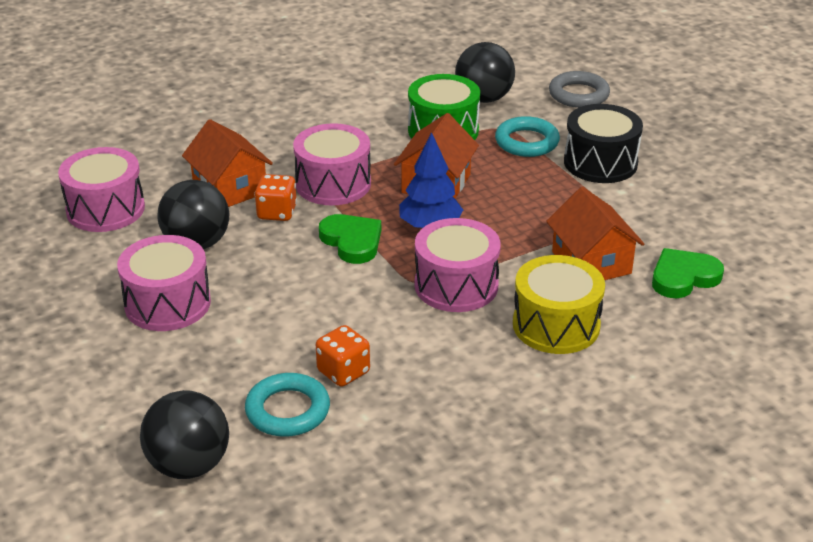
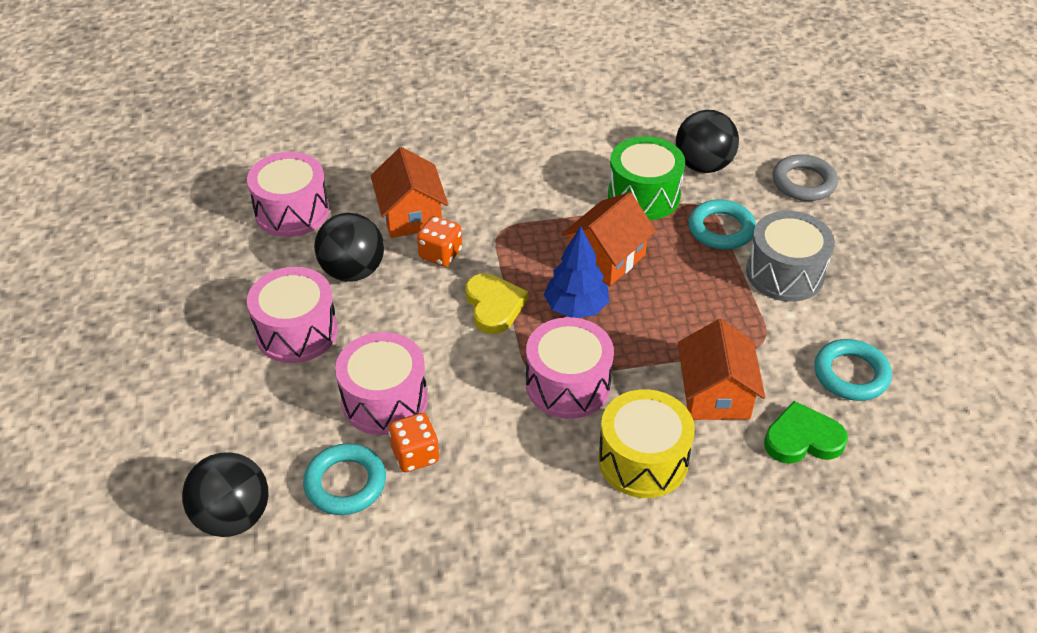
camera: 20 degrees right, 10 degrees up
(333, 184) = (508, 234): pink drum -> pink drum (384, 400)
(352, 241) = (494, 306): green heart -> yellow heart
(600, 163) = (785, 273): black drum -> grey drum
(697, 222) = (851, 374): none -> turquoise ring

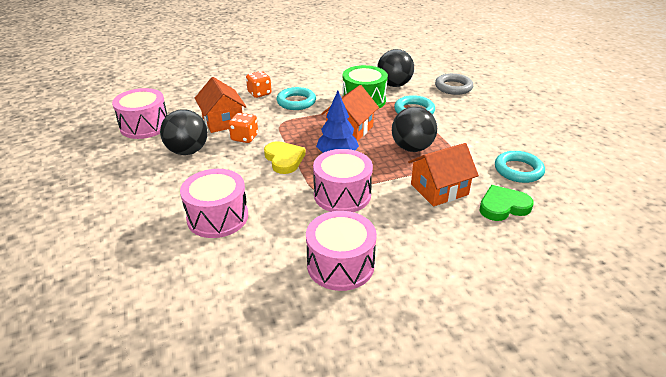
camera: 10 degrees left, 10 degrees down
(233, 517) = (107, 303): black ball -> black ball (412, 148)
(297, 332) = (151, 186): pink drum -> pink drum (340, 265)
(345, 483) = (194, 270): turquoise ring -> turquoise ring (296, 102)
(415, 455) = (244, 246): orange dice -> orange dice (259, 93)
(643, 460) = (404, 230): yellow drum -> none
(715, 394) = (439, 189): orange house -> orange house turned 75 degrees clockwise
(785, 273) = (459, 127): grey drum -> none

